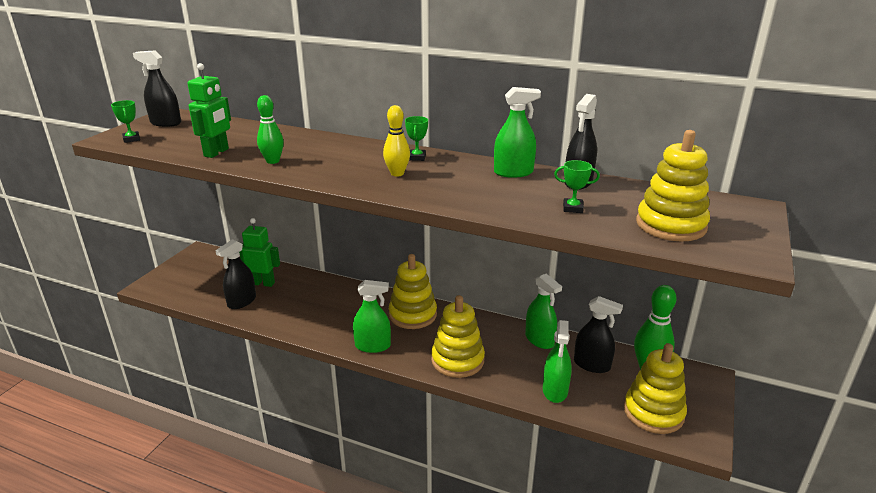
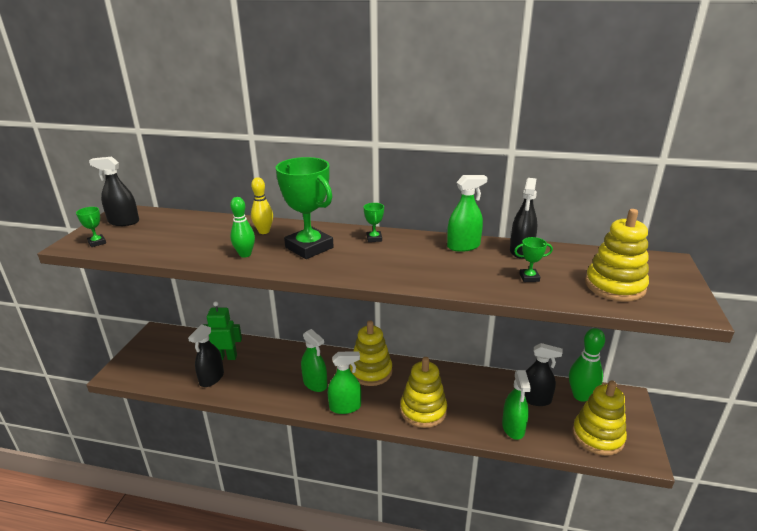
camera: 10 degrees left, 0 degrees up
(216, 153) = (187, 250): green robot -> none
(342, 160) = (309, 247): none -> green trophy
(397, 173) = (364, 257): yellow bowling pin -> yellow bowling pin (264, 231)
(539, 340) = (485, 381): green spray bottle -> green spray bottle (315, 384)

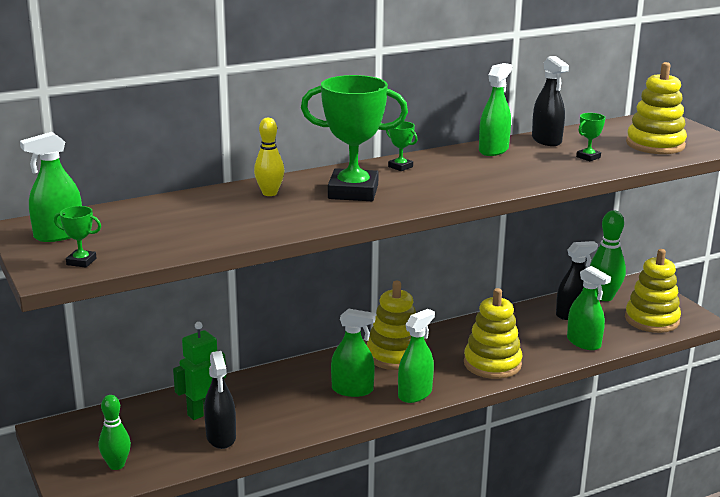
camera: 40 degrees left, 5 degrees down
(124, 222) = (58, 235): black spray bottle -> green spray bottle
(245, 254) = (299, 216): green bowling pin -> green bowling pin (116, 465)

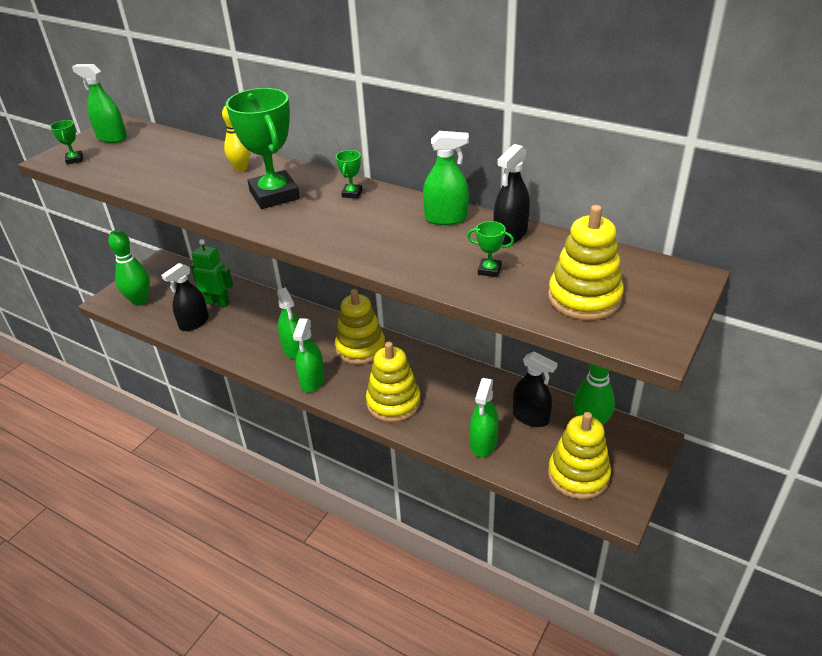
camera: 60 degrees right, 15 degrees up
(116, 465) = (140, 301): green bowling pin -> green bowling pin, size x1.51
(415, 394) = (312, 381): green spray bottle -> green spray bottle turned 90 degrees clockwise

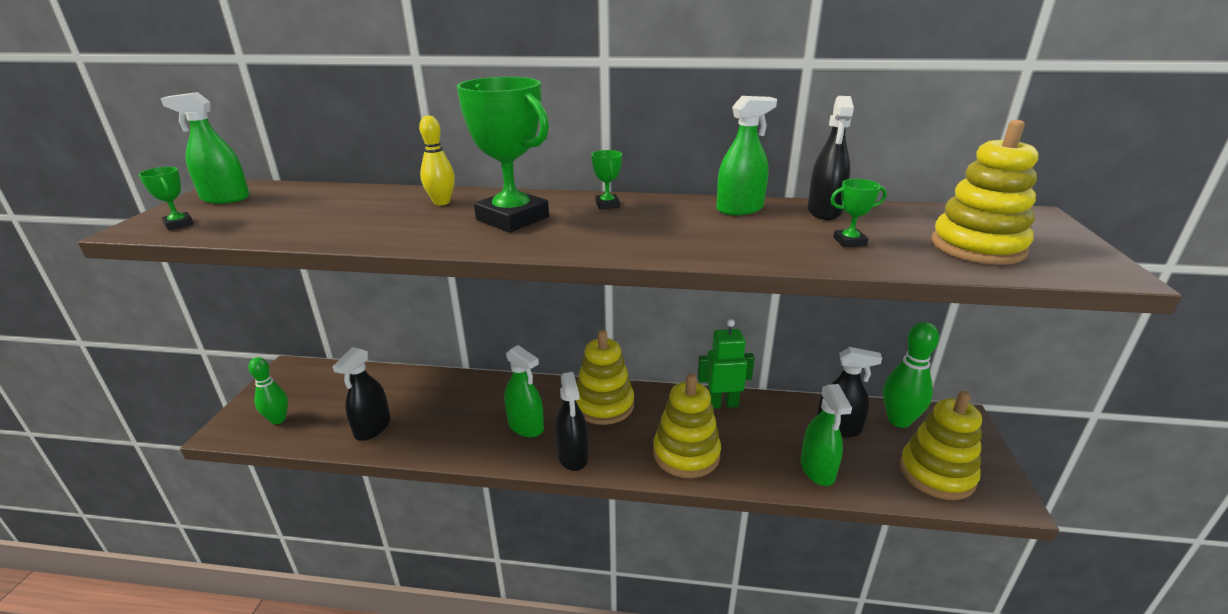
camera: 25 degrees left, 10 degrees down
(140, 301) = (278, 419): green bowling pin -> green bowling pin, size x0.66
(218, 302) = (393, 397): green robot -> green robot (722, 404)
(312, 381) = (573, 456): green spray bottle -> black spray bottle

